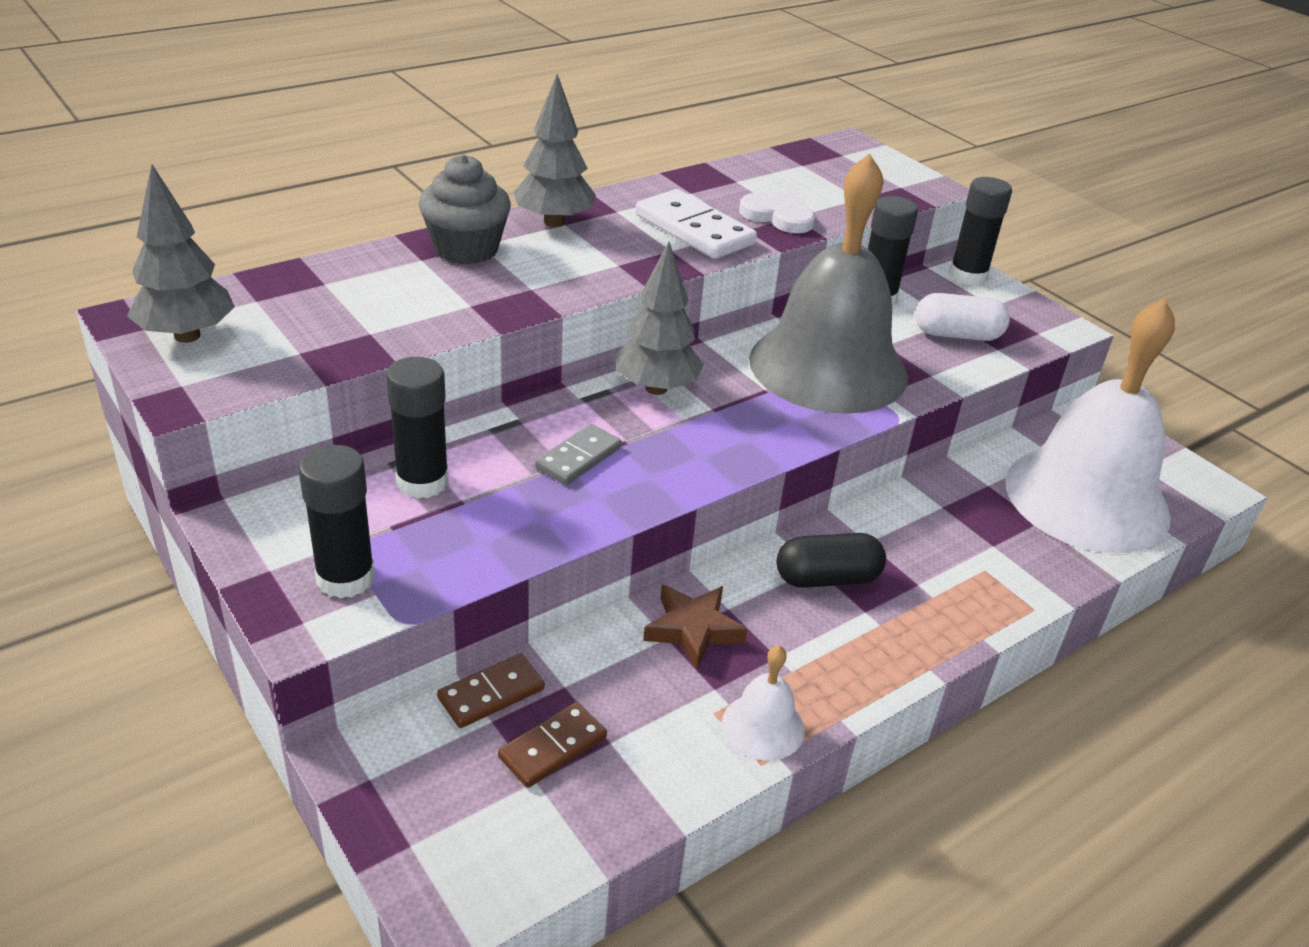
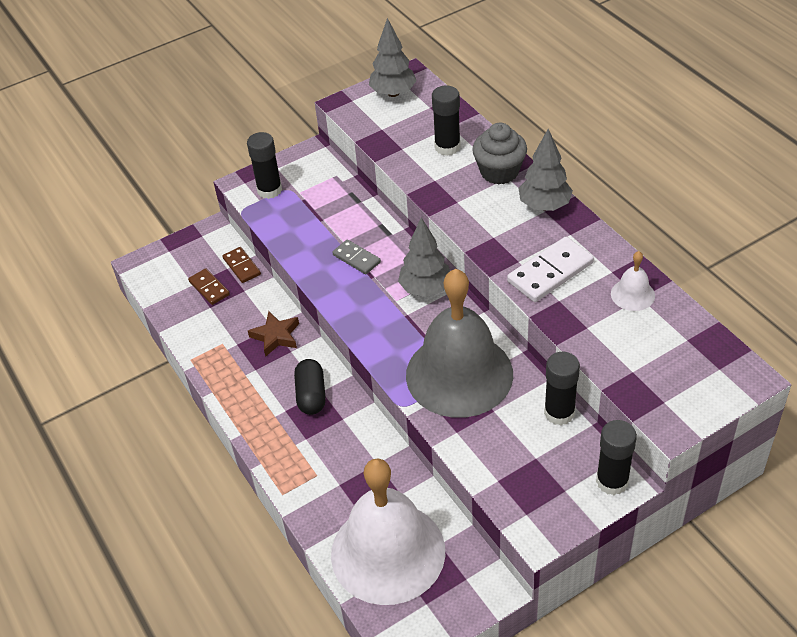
camera: 100 degrees right, 10 degrees up
(422, 482) = (336, 205): black glue stick -> black glue stick (447, 147)
(763, 726) = (211, 361): white bell -> white bell (632, 294)
(778, 216) = (584, 318): white heart -> none
(957, 335) = (513, 456): white capsule -> none

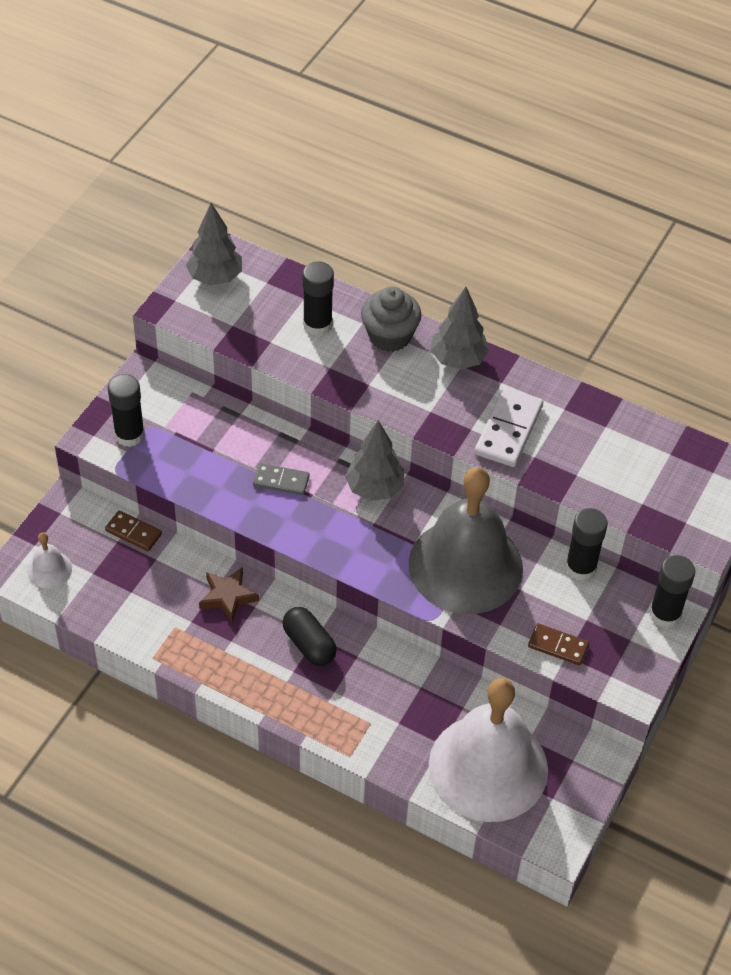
camera: 35 degrees left, 5 degrees up
(209, 288) = (115, 571): brown domino -> brown domino (558, 646)
(632, 294) = (597, 426): white bell -> white bell (49, 569)

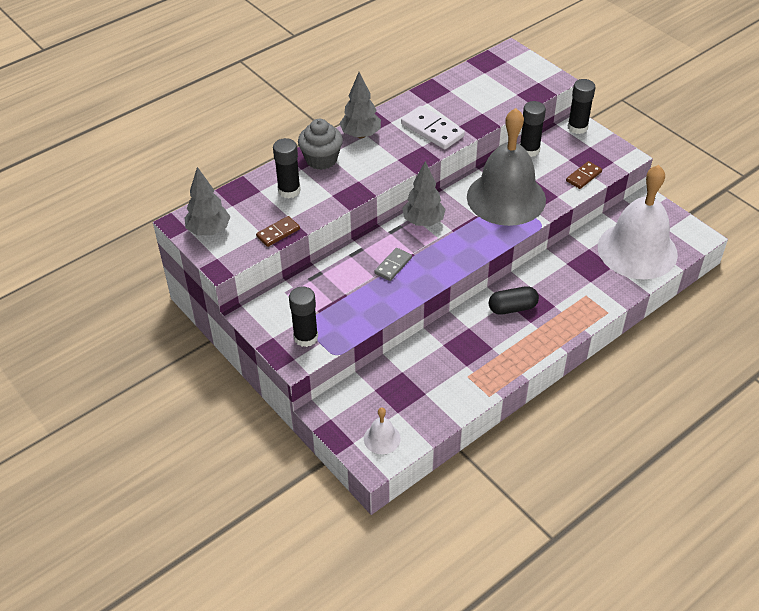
camera: 65 degrees left, 5 degrees down
(133, 532) = (372, 378): brown domino -> brown domino (278, 233)
(228, 596) = (454, 340): brown star -> none

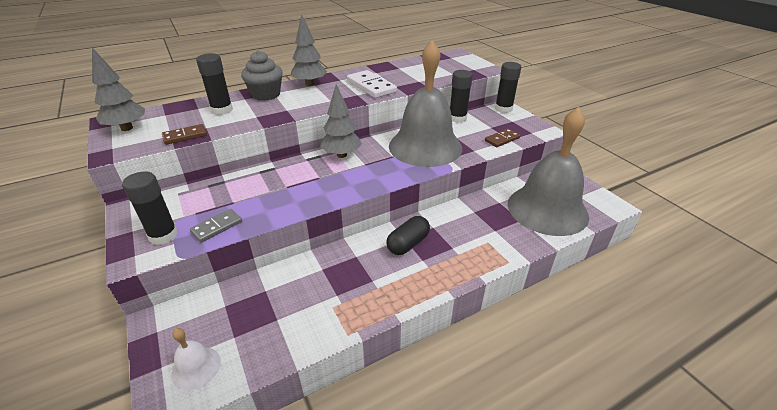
camera: 10 degrees right, 10 degrees down
(393, 265) = (294, 184): grey domino -> grey domino (217, 227)
(512, 308) = (408, 244): black capsule -> black capsule turned 45 degrees counterclockwise
(637, 250) = (547, 209): white bell -> grey bell

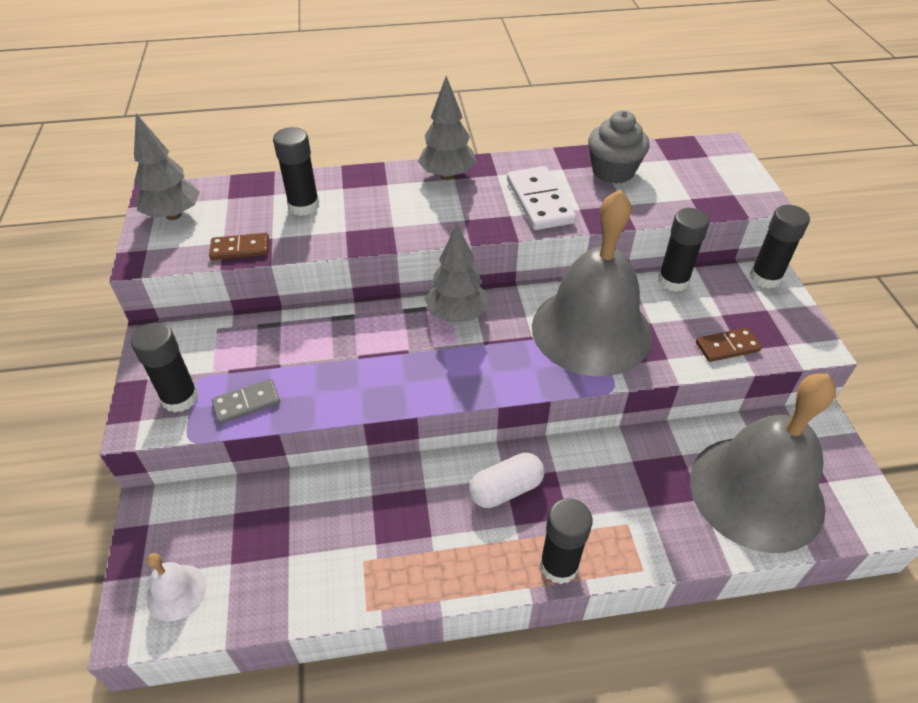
camera: 20 degrees right, 10 degrees up
(266, 95) = (375, 186): grey cupcake -> grey cupcake (613, 171)
(408, 244) = (506, 489): black capsule -> white capsule
(460, 273) = (559, 565): none -> black glue stick

